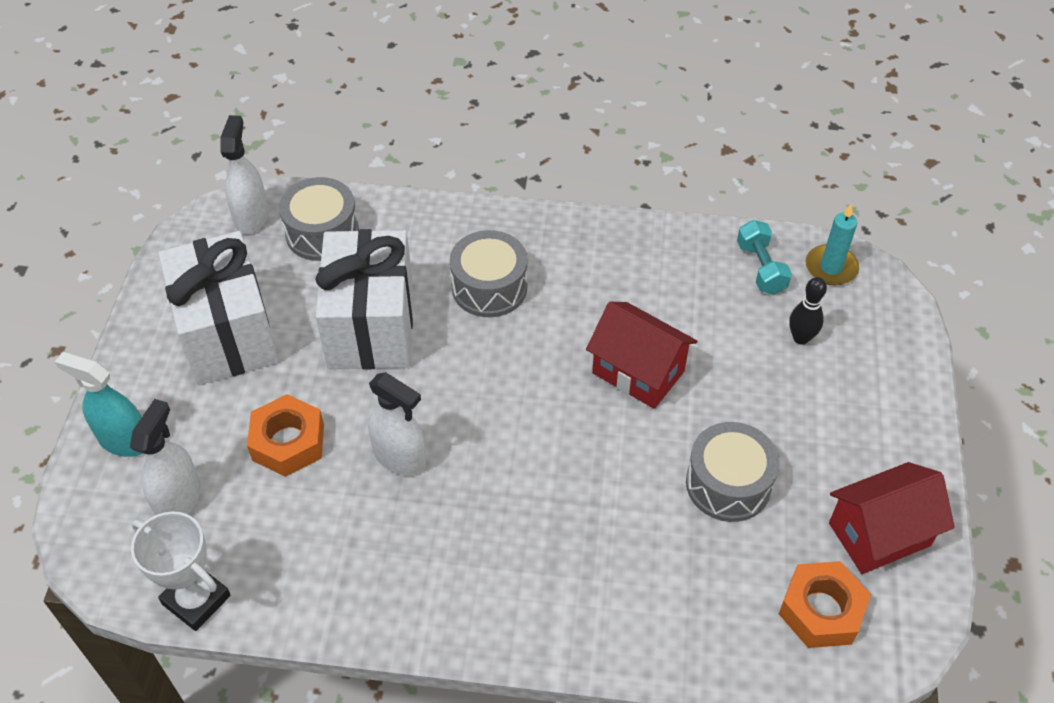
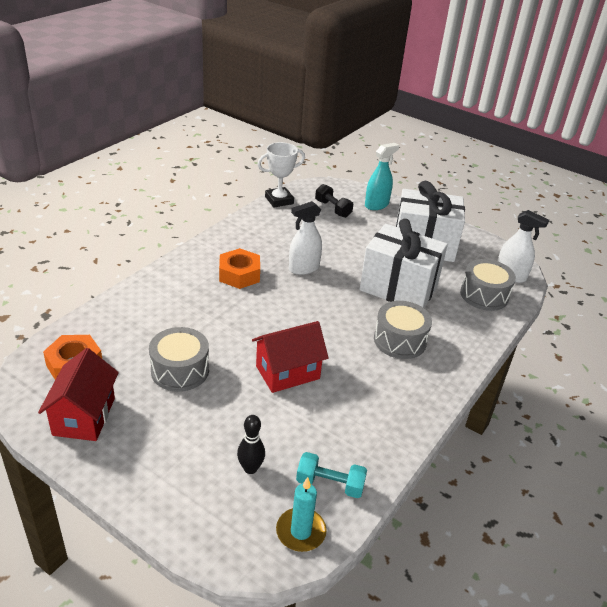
camera: 115 degrees right, 15 degrees down
(179, 499) = (333, 209): white spray bottle -> black dumbbell
(288, 442) = (340, 242): orange nut -> orange nut (239, 274)

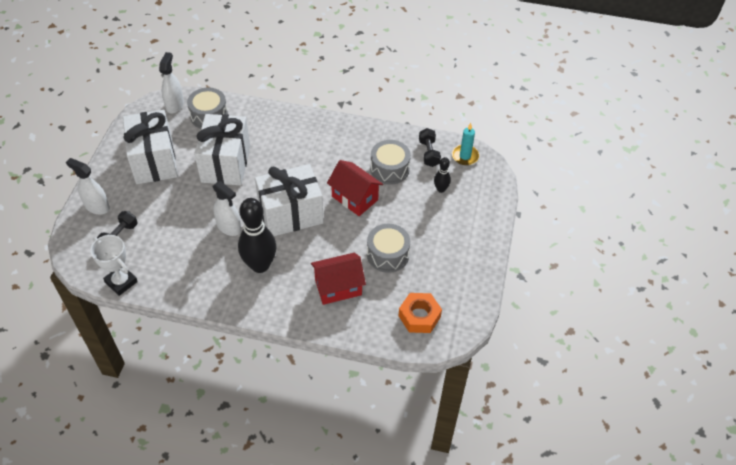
camera: 110 degrees left, 15 degrees up
(84, 416) = (457, 285): red house -> red house (338, 287)
(239, 274) = (260, 265): orange nut -> black bowling pin
(294, 313) = (291, 214): none -> white gift
(330, 484) = (429, 153): turquoise dumbbell -> black dumbbell
(376, 205) = (97, 206): turquoise spray bottle -> white spray bottle
(400, 340) = (288, 150): grey drum -> grey drum (389, 169)

